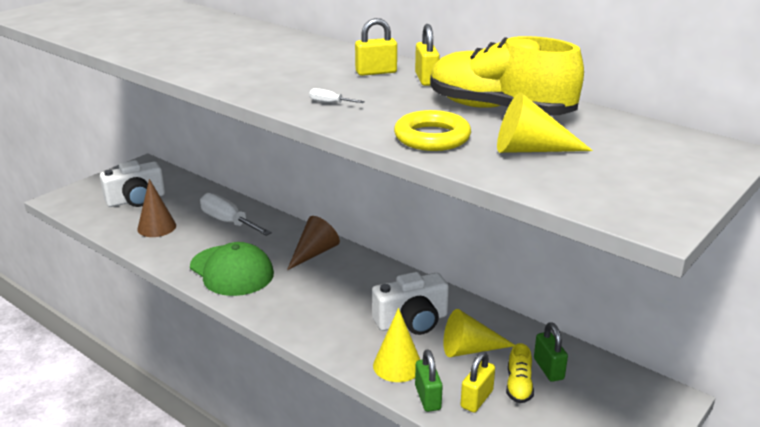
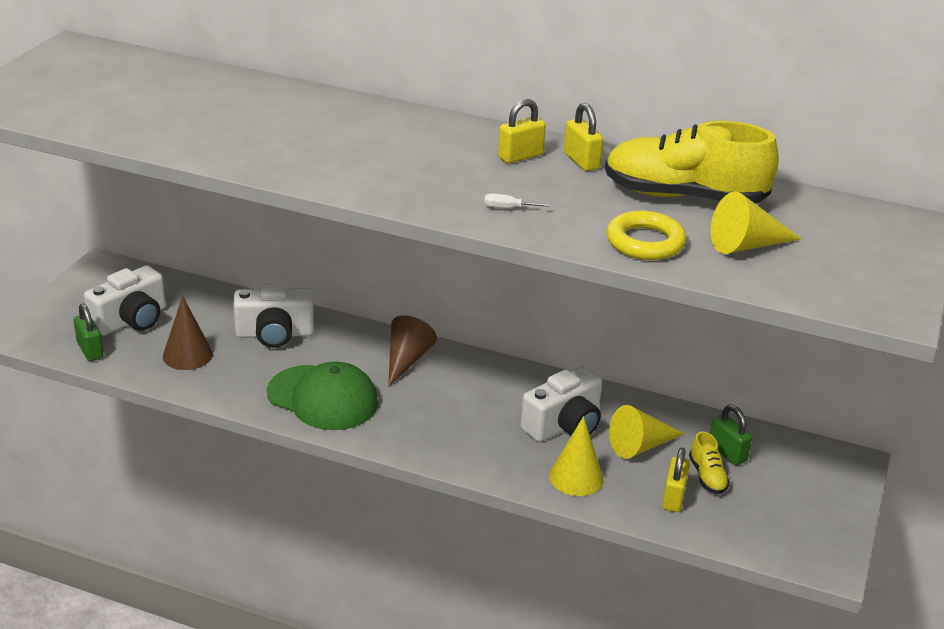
camera: 20 degrees left, 5 degrees up
(228, 222) = (274, 334): white screwdriver -> white camera
(428, 398) = (625, 506): green padlock -> green padlock (90, 350)

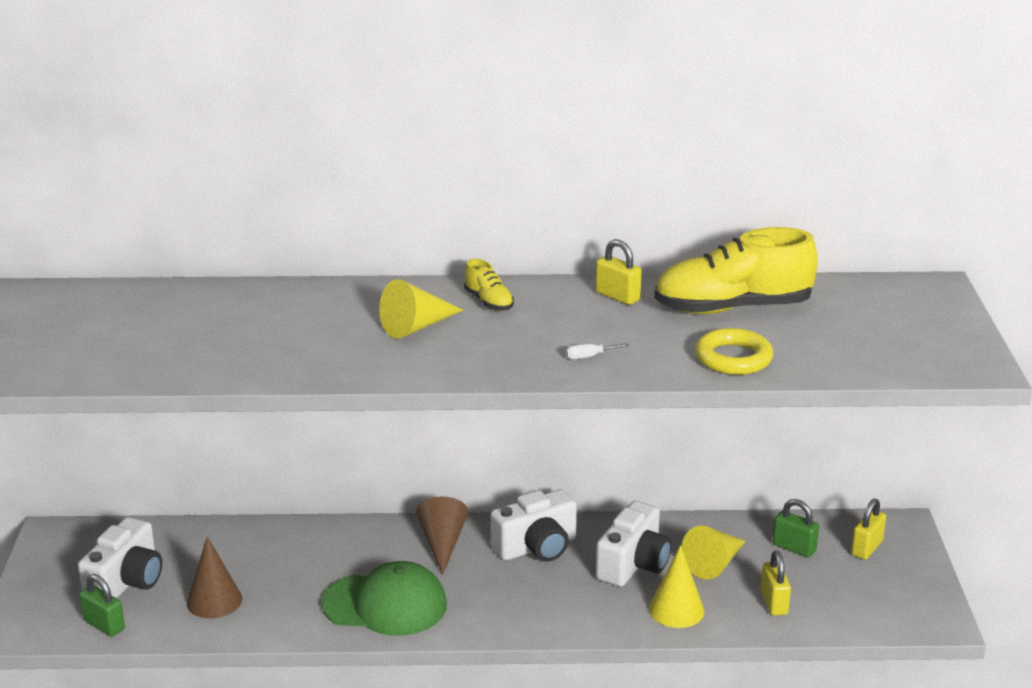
camera: 20 degrees left, 5 degrees down
(274, 334) = (291, 554): white camera -> white camera (537, 547)
(520, 156) = (559, 305): yellow padlock -> yellow padlock (866, 548)
(707, 476) = (790, 574): yellow shoe -> yellow shoe (489, 302)
(746, 245) = (819, 340): yellow cone -> yellow cone (416, 327)

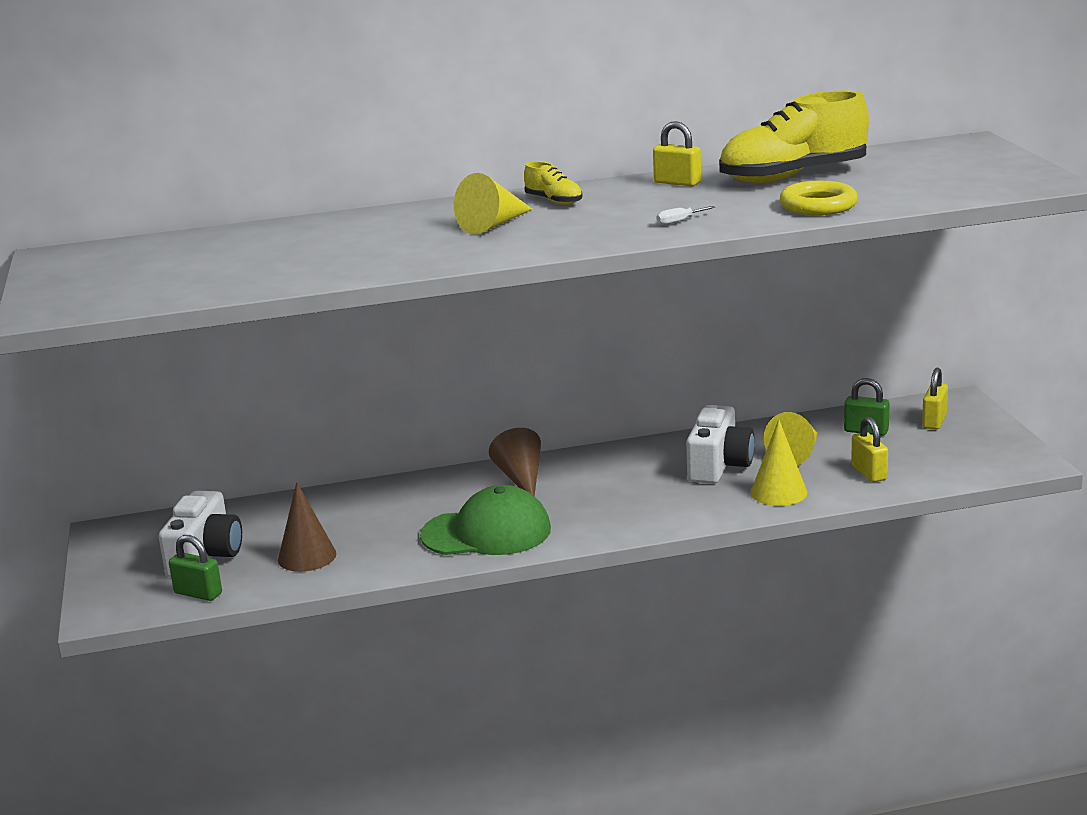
camera: 10 degrees left, 5 degrees down
(537, 547) = (617, 467): white camera -> none

